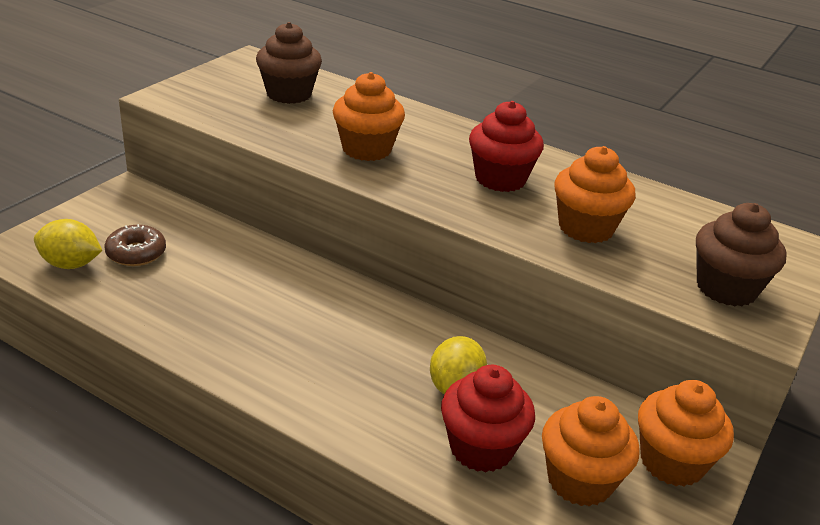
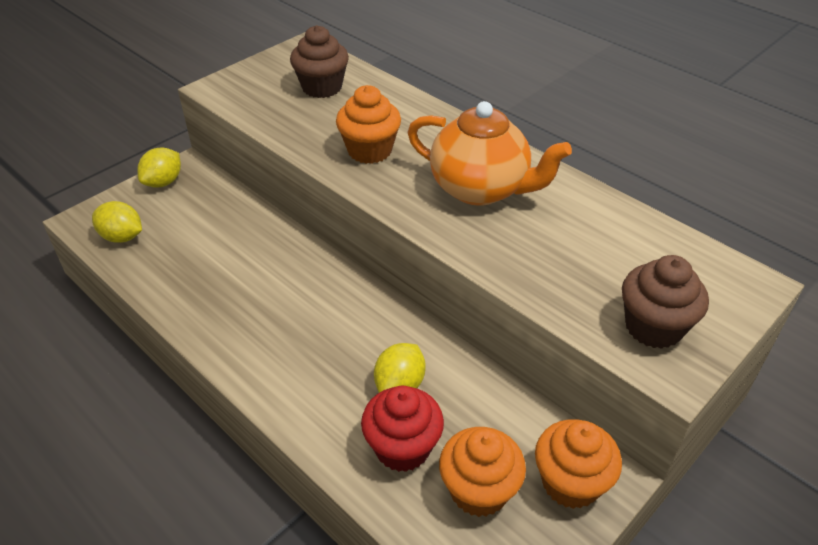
camera: 15 degrees right, 10 degrees up
(105, 206) = (163, 182): none -> yellow lemon
(136, 253) = (175, 230): brown donut -> none
(500, 179) = (480, 189): red cupcake -> orange teapot
(586, 228) = (541, 249): orange cupcake -> none

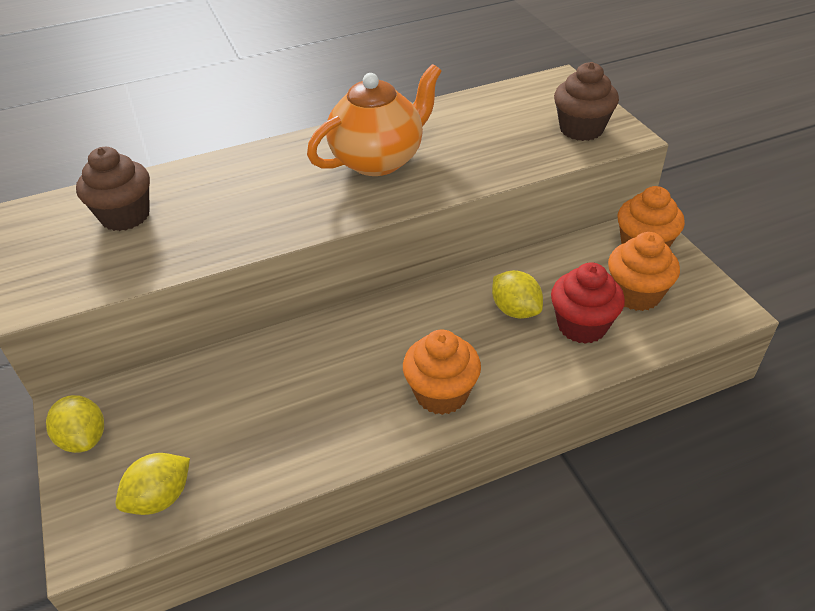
camera: 65 degrees left, 0 degrees up
(369, 150) = (269, 208): orange cupcake -> orange cupcake (441, 394)

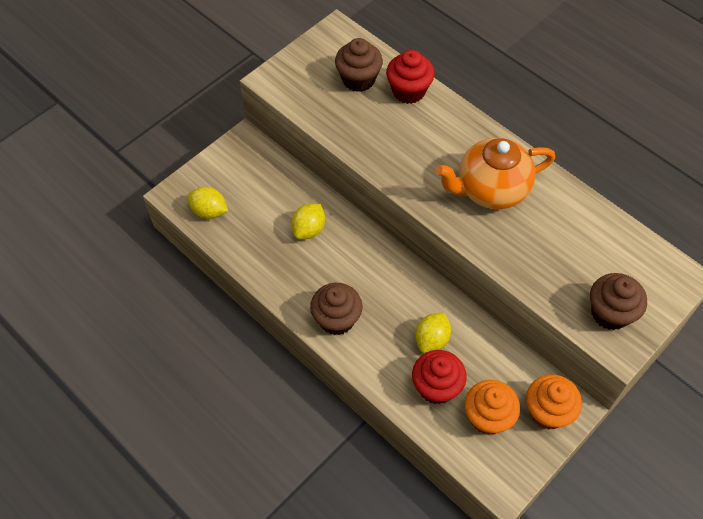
camera: 65 degrees right, 15 degrees up
(84, 438) = (230, 156): yellow lemon -> yellow lemon (309, 229)
(186, 180) = (408, 91): none -> red cupcake
(378, 160) = (490, 190): orange teapot -> orange teapot turned 135 degrees clockwise
(441, 394) = (336, 319): orange cupcake -> brown cupcake

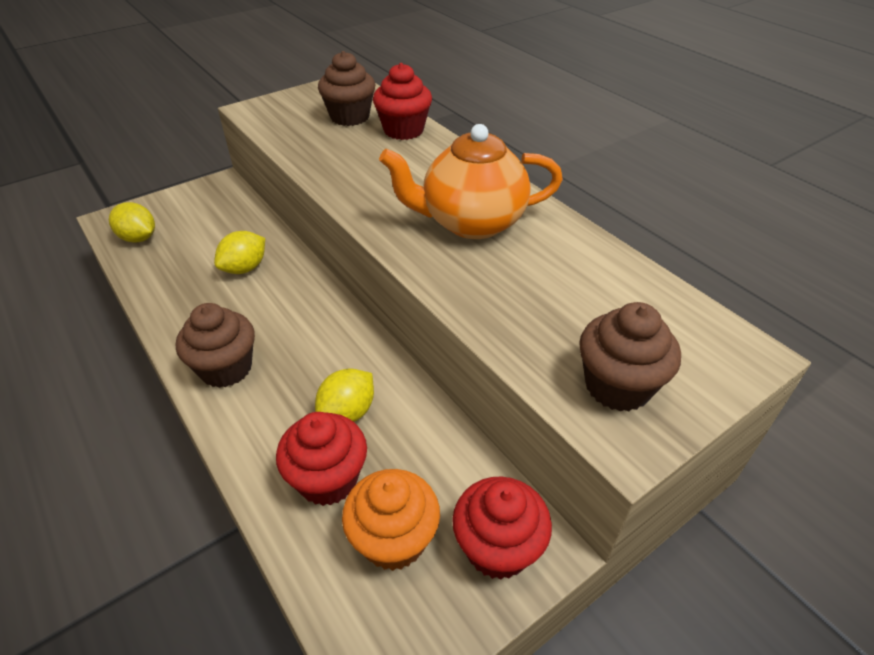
camera: 10 degrees right, 15 degrees down
(547, 412) = (497, 548): orange cupcake -> red cupcake

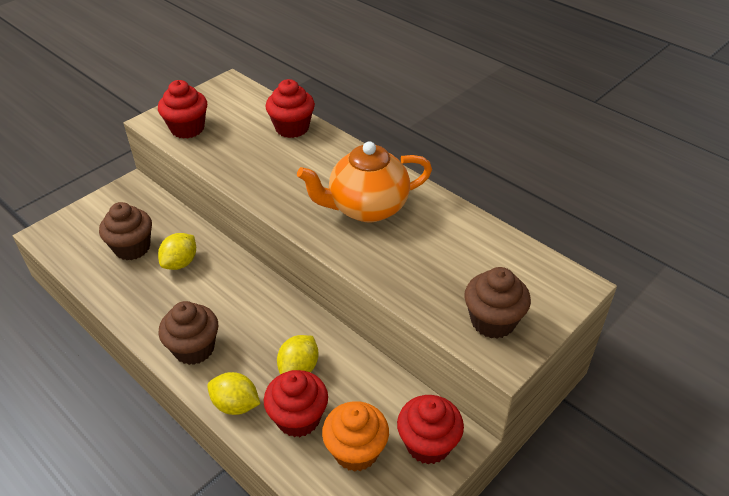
camera: 10 degrees left, 0 degrees up
(138, 238) = (78, 248): yellow lemon -> yellow lemon (236, 405)
(284, 119) = (187, 129): none -> red cupcake
(350, 117) = (243, 120): brown cupcake -> brown cupcake (132, 248)

